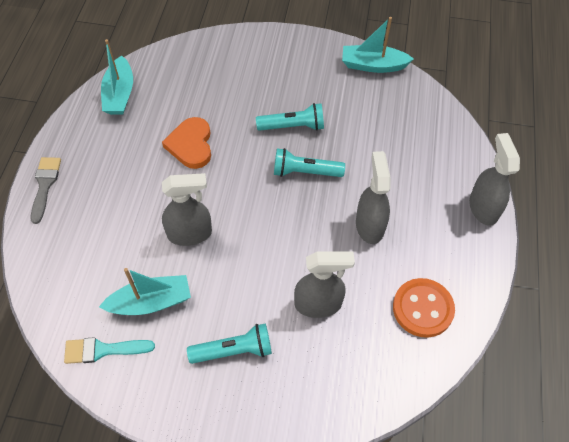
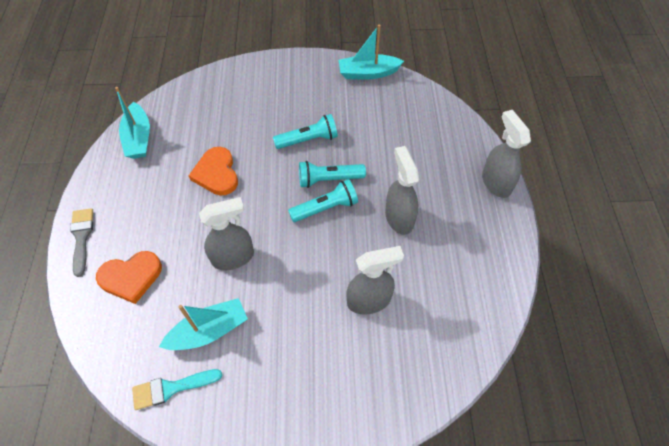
camera: 10 degrees left, 0 degrees up
(85, 234) = (131, 277): none -> orange heart
(234, 350) = (299, 362): turquoise flashlight -> turquoise flashlight (326, 208)
(422, 308) = (465, 285): orange button -> none

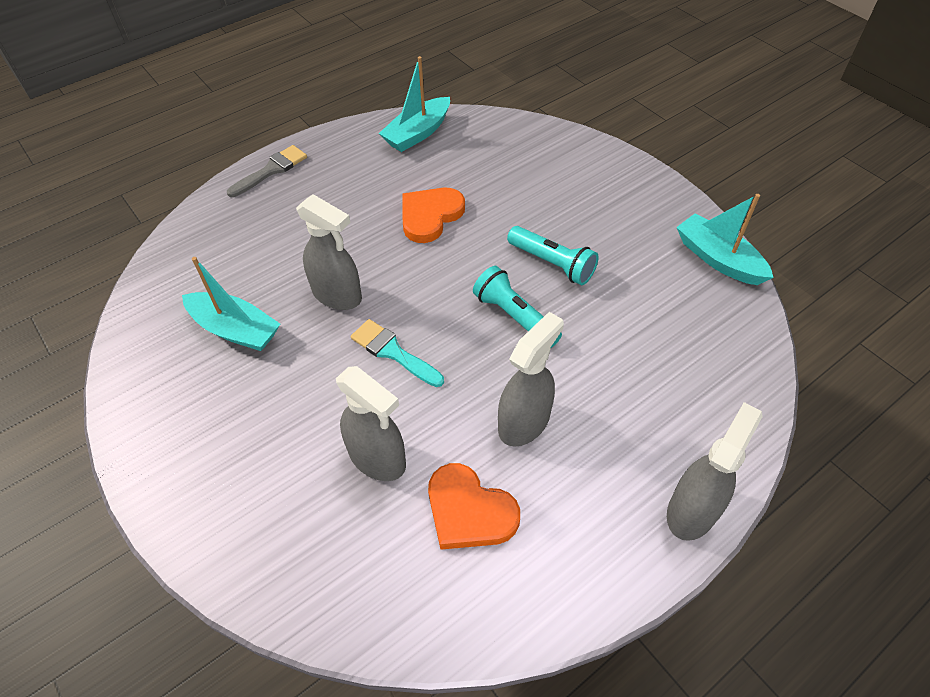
camera: 55 degrees right, 5 degrees down
(131, 277) = (254, 231): orange heart -> orange heart (469, 511)
(171, 388) = (153, 339): turquoise brush -> turquoise brush (393, 352)
(326, 208) = (471, 338): turquoise flashlight -> none

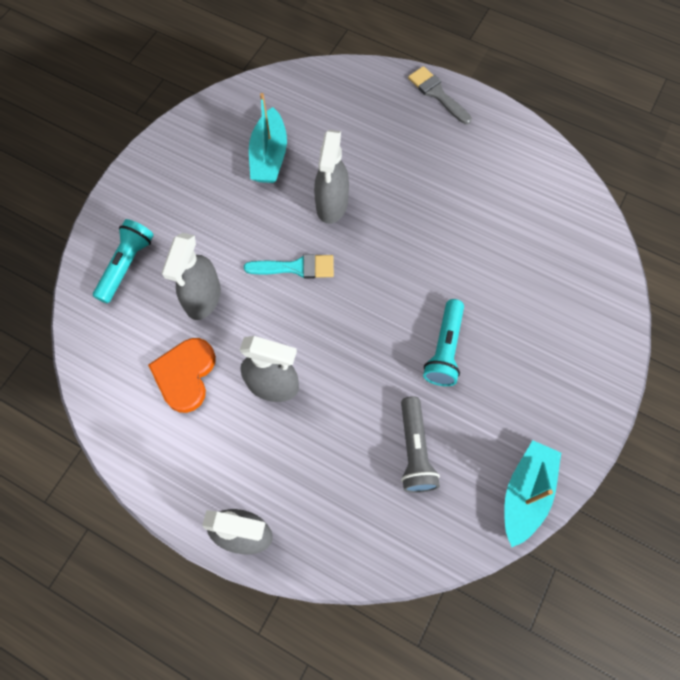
camera: 65 degrees right, 15 degrees up
(271, 170) = (437, 94): grey brush -> grey brush turned 150 degrees counterclockwise
(393, 352) = (296, 267): turquoise brush -> turquoise brush turned 75 degrees clockwise
(418, 133) = (546, 178): turquoise boat -> none
(430, 216) = (449, 232): orange heart -> none
(514, 316) = (371, 340): turquoise flashlight -> turquoise flashlight (126, 265)
(648, 324) = (414, 451): none -> grey flashlight

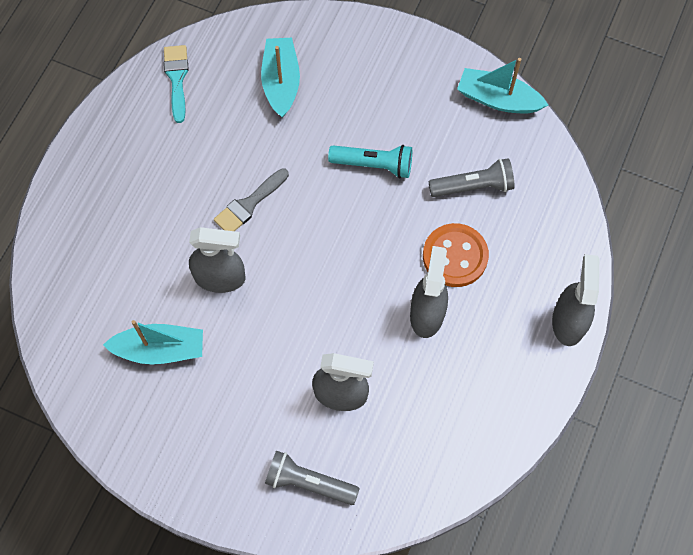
camera: 95 degrees left, 0 degrees up
(126, 265) = (309, 482): turquoise flashlight -> grey flashlight
(185, 375) = (426, 398): orange heart -> none
(296, 267) = (298, 306): turquoise brush -> turquoise brush (177, 78)
(333, 420) = (455, 256): none -> orange button
(437, 94) = (71, 180): grey brush -> grey brush (249, 204)
(543, 268) = (281, 82): none -> turquoise boat

